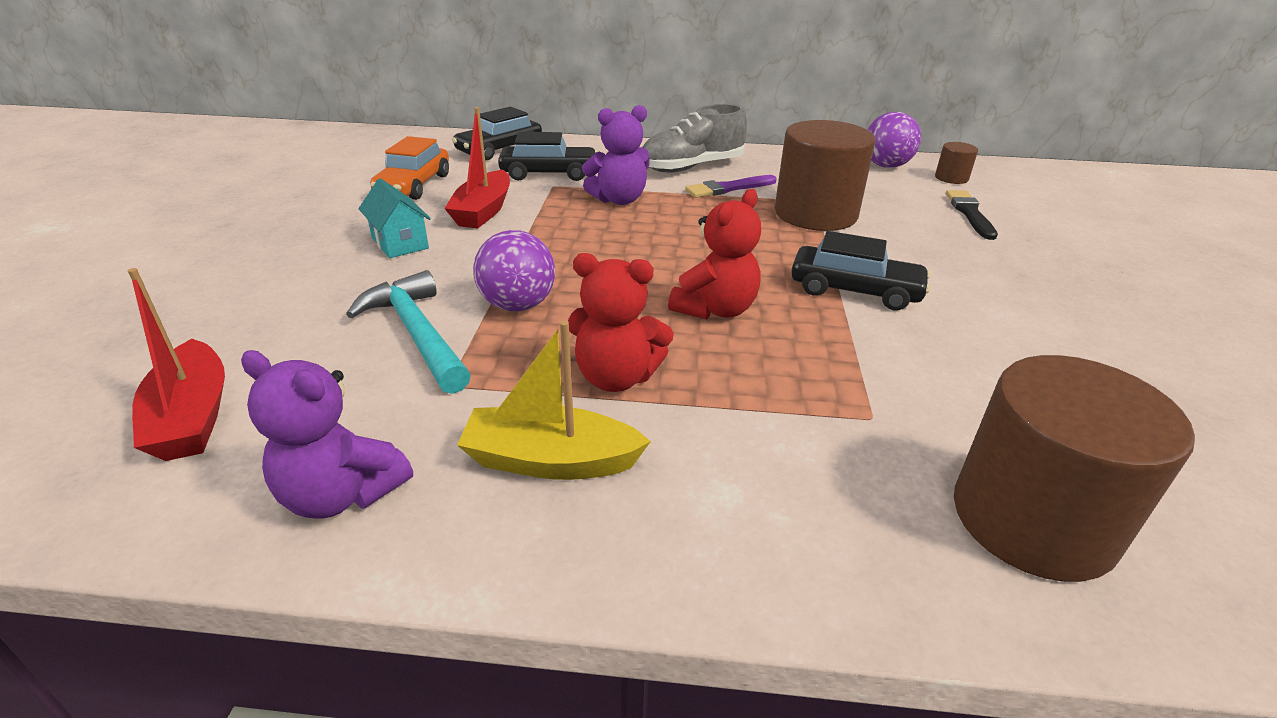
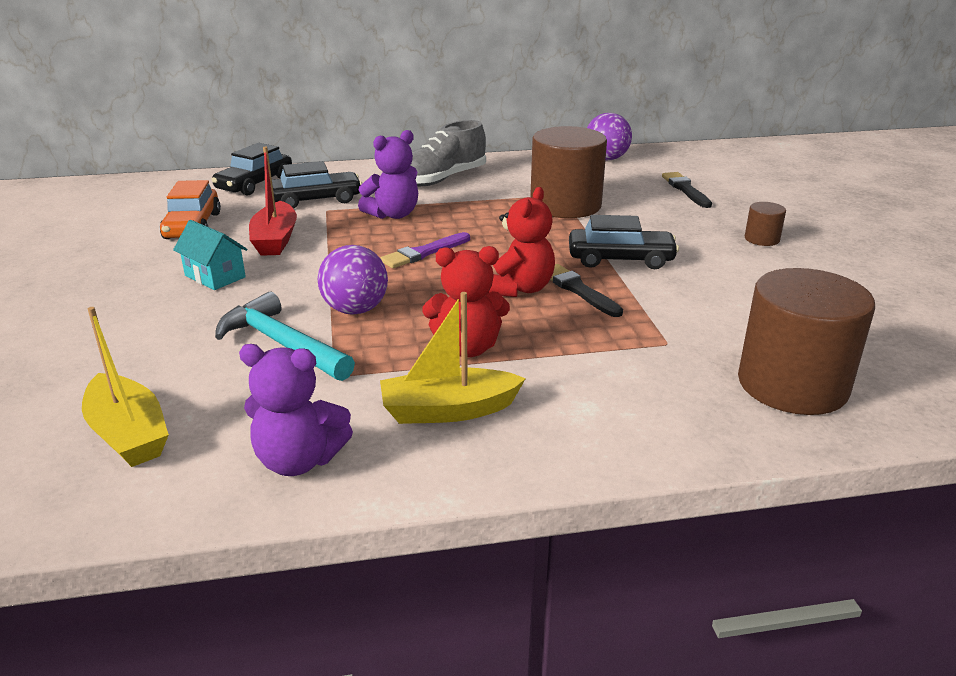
camera: 15 degrees left, 5 degrees down
(192, 417) = (128, 434): red boat -> yellow boat
(728, 188) = (483, 193): purple brush -> purple brush (424, 253)
(786, 322) = (578, 290): none -> black brush
(951, 178) = (662, 163): brown cylinder -> brown cylinder (762, 239)

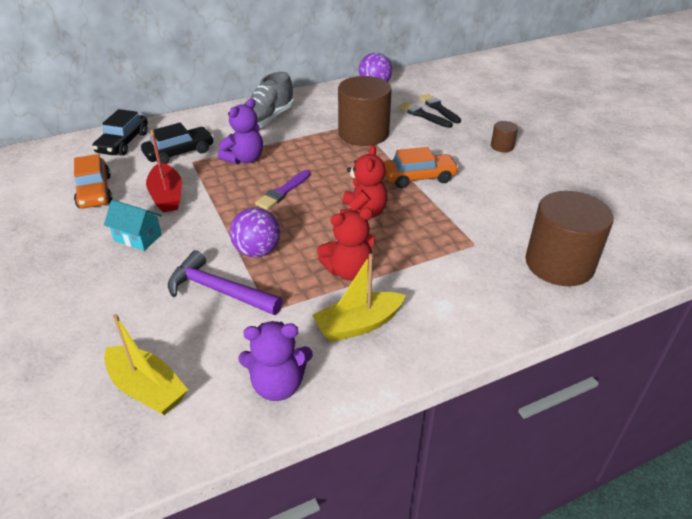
camera: 15 degrees left, 10 degrees up
(282, 344) = (219, 290): turquoise hammer -> purple hammer
(578, 290) = (401, 209): black brush -> black brush (422, 115)
(620, 259) = (419, 177): black car -> orange car

